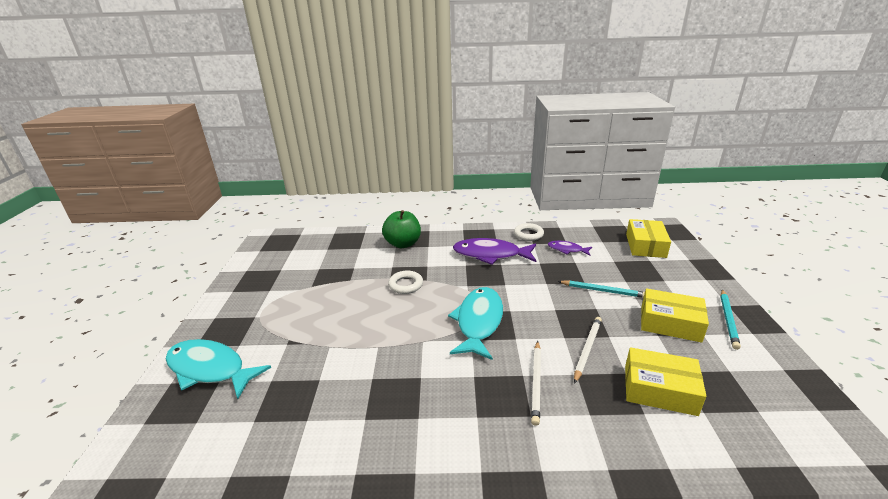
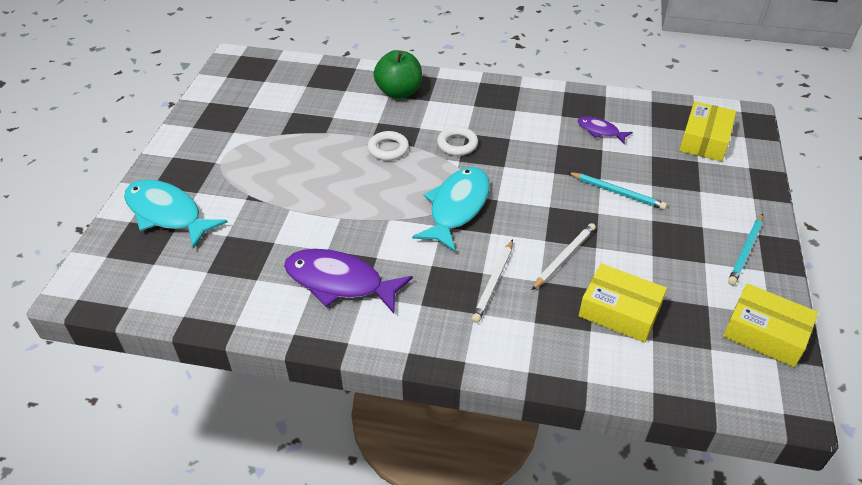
camera: 10 degrees right, 15 degrees up
(490, 255) = (501, 124): purple fish -> purple fish (339, 282)
(528, 234) = (561, 101): white ring -> white ring (457, 144)
(670, 323) = (674, 244): yellow box -> yellow box (765, 333)

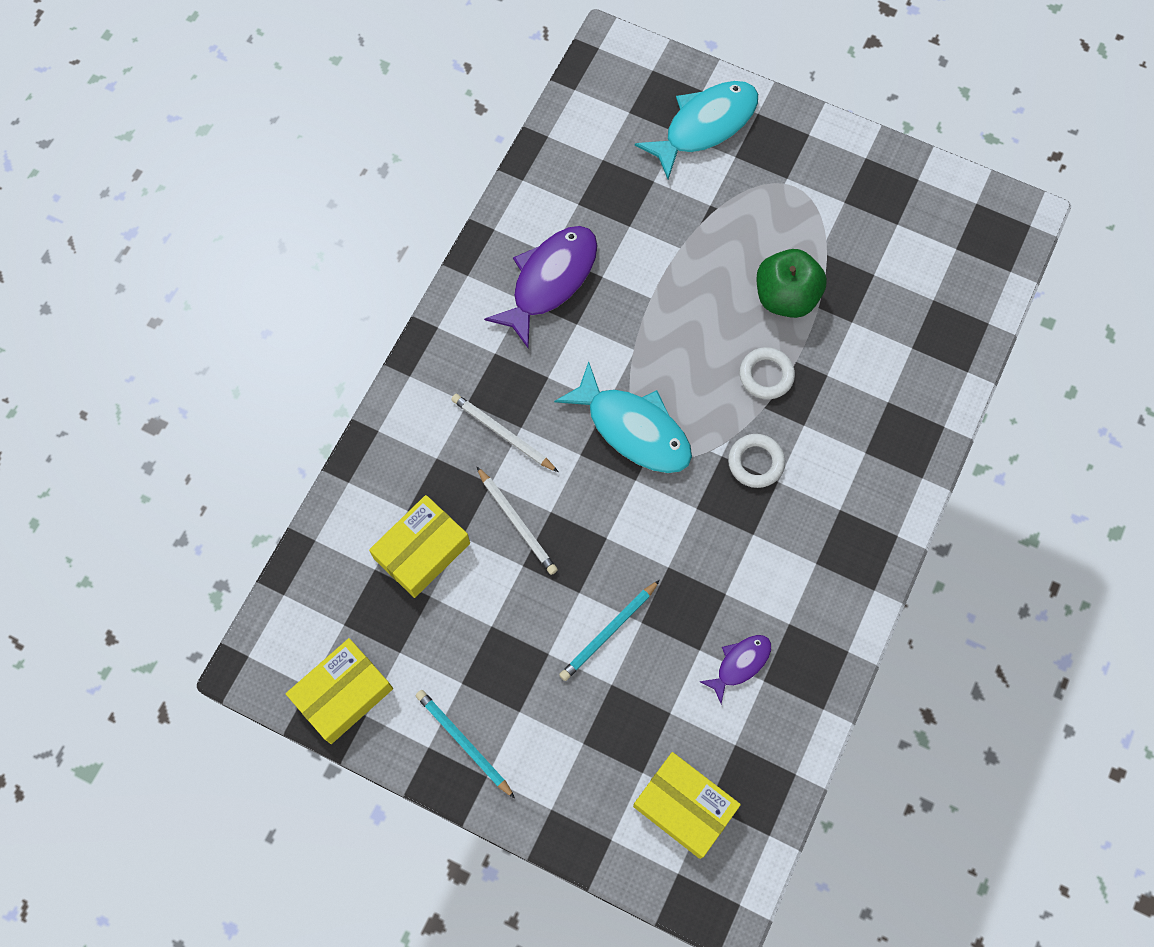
camera: 105 degrees right, 25 degrees up
(399, 92) = (893, 416): green apple -> green apple (786, 297)

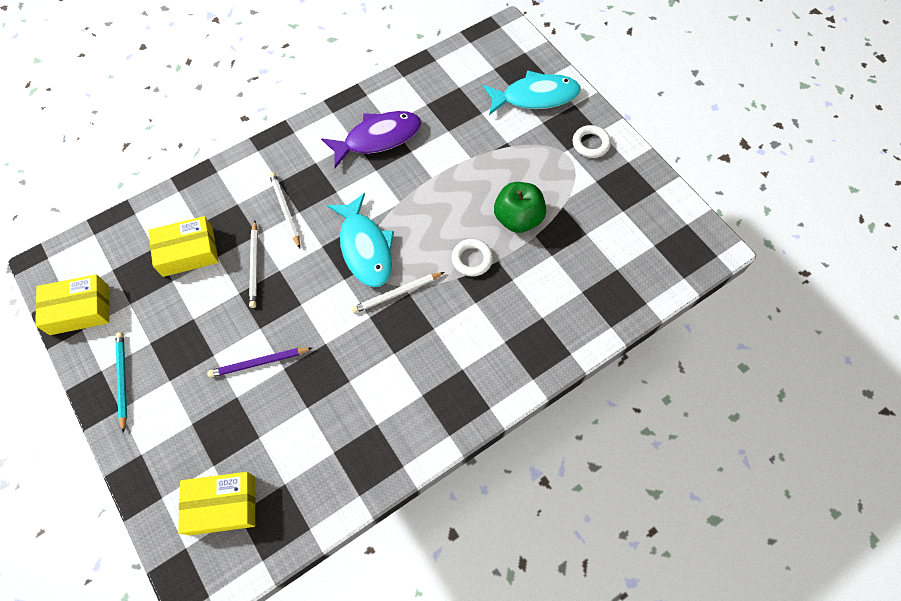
camera: 30 degrees right, 5 degrees down
(609, 631) = (259, 362): turquoise pencil -> purple pencil
(684, 807) = (222, 505): yellow box -> yellow box turned 75 degrees counterclockwise
(708, 463) = (397, 293): none -> white pencil
(740, 664) = (326, 432): purple fish -> none
(755, 462) = (427, 309): white ring -> white ring (590, 144)

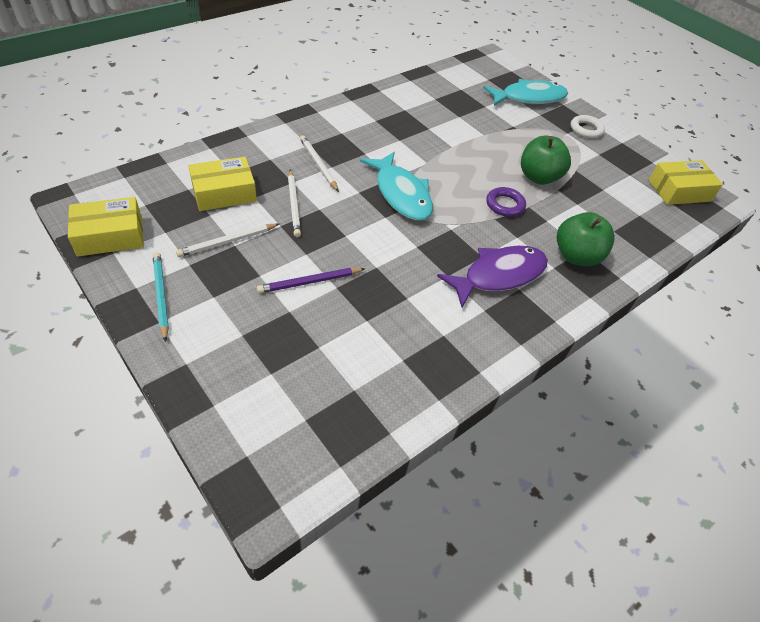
camera: 10 degrees left, 15 degrees down
(222, 505) = (286, 411): yellow box -> yellow box (679, 191)
(378, 138) = (397, 119): purple fish -> purple fish (499, 275)
(397, 293) = (440, 228): white pencil -> white pencil (228, 241)
(472, 259) = (505, 205): white ring -> purple ring
(532, 327) = (576, 256): none -> green apple

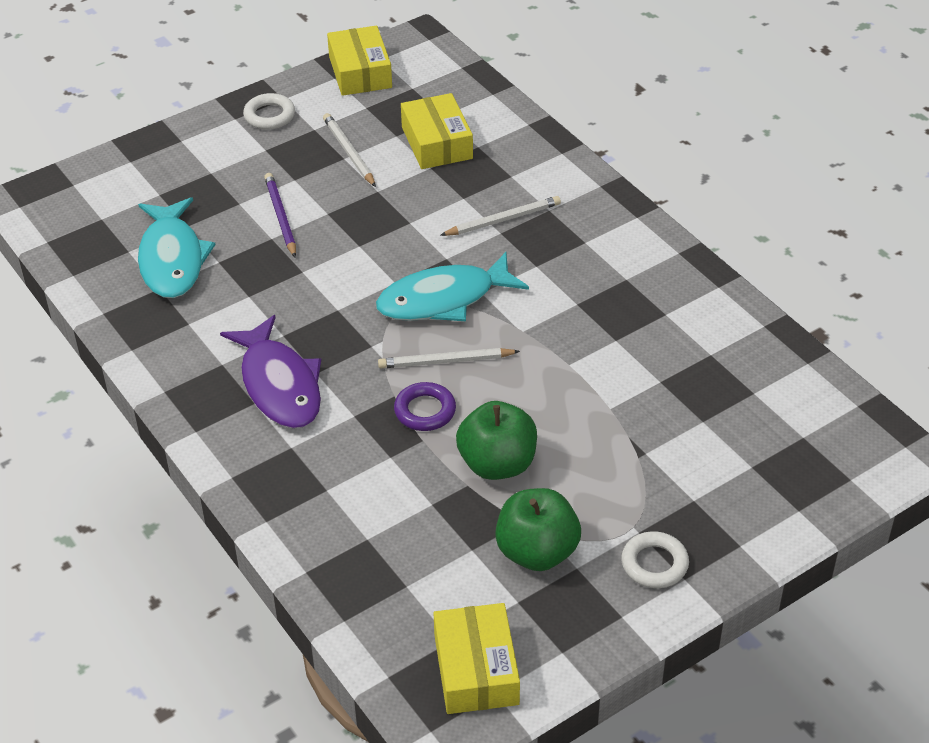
camera: 100 degrees right, 5 degrees down
(161, 296) = (269, 115): turquoise pencil -> white ring
(294, 204) = (416, 200): white pencil -> white pencil (446, 361)
(529, 98) = (748, 491): turquoise fish -> turquoise fish (172, 259)
(576, 256) = (312, 477): green apple -> green apple (537, 552)

